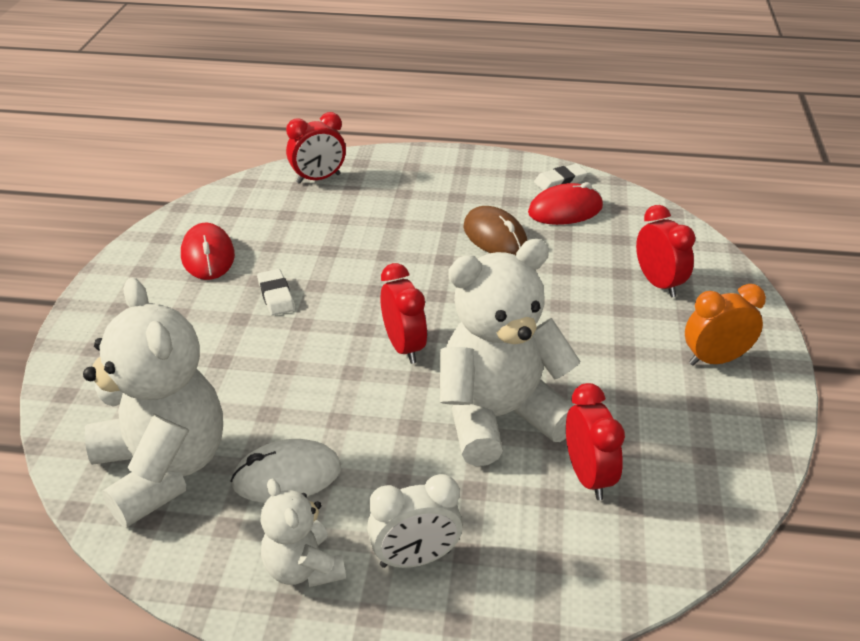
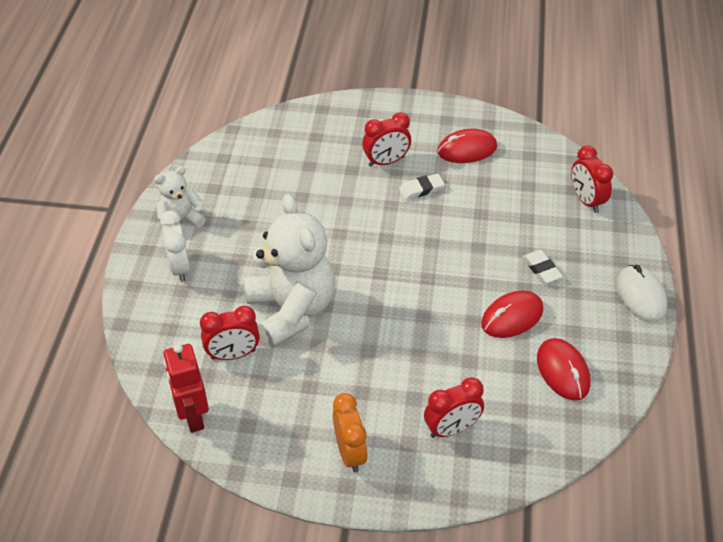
camera: 90 degrees right, 10 degrees up
(163, 469) = (258, 157): white teddy bear -> none
(287, 476) = (248, 209): white mouse -> white mouse (641, 296)
(404, 347) = (365, 259): red clock -> red clock (386, 161)
(495, 237) = (512, 317): brown mouse -> red mouse
(560, 181) = (615, 372): white eraser -> white eraser (541, 269)
(708, 515) = (192, 416): none -> red robot

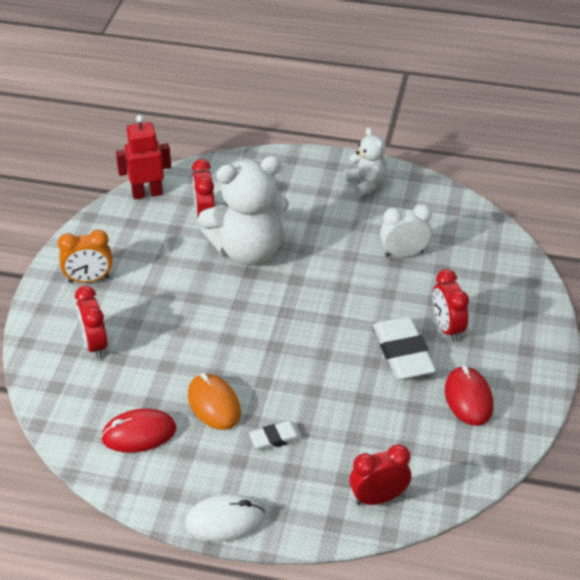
camera: 95 degrees right, 5 degrees down
(180, 267) = (308, 184): white clock -> white clock (404, 254)
(421, 189) = (403, 353): white eraser -> white eraser, size x1.88
(512, 317) = (214, 404): red mouse -> orange mouse

